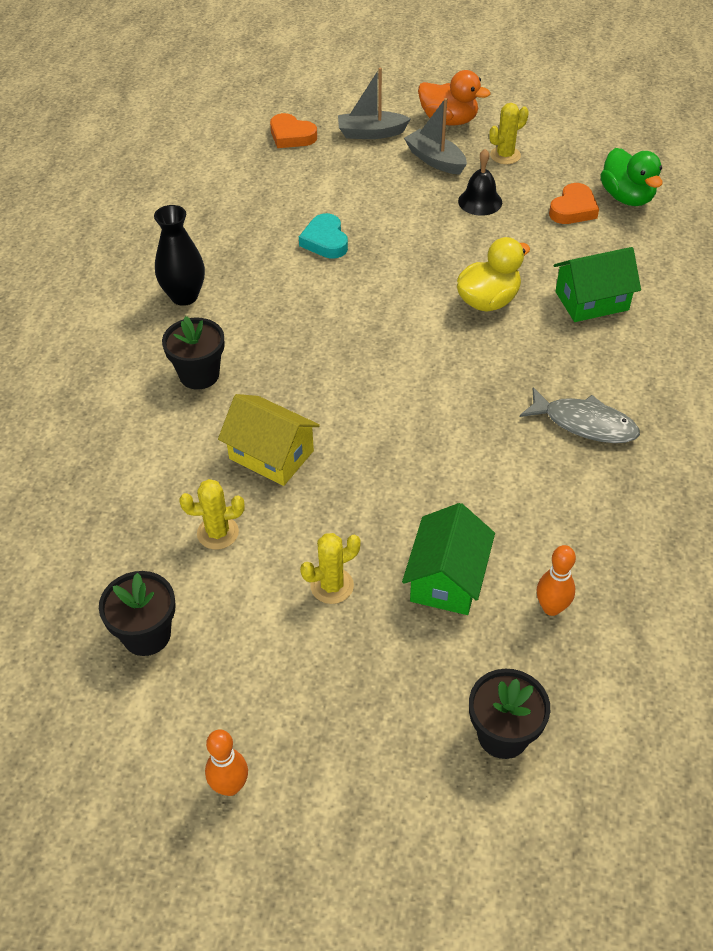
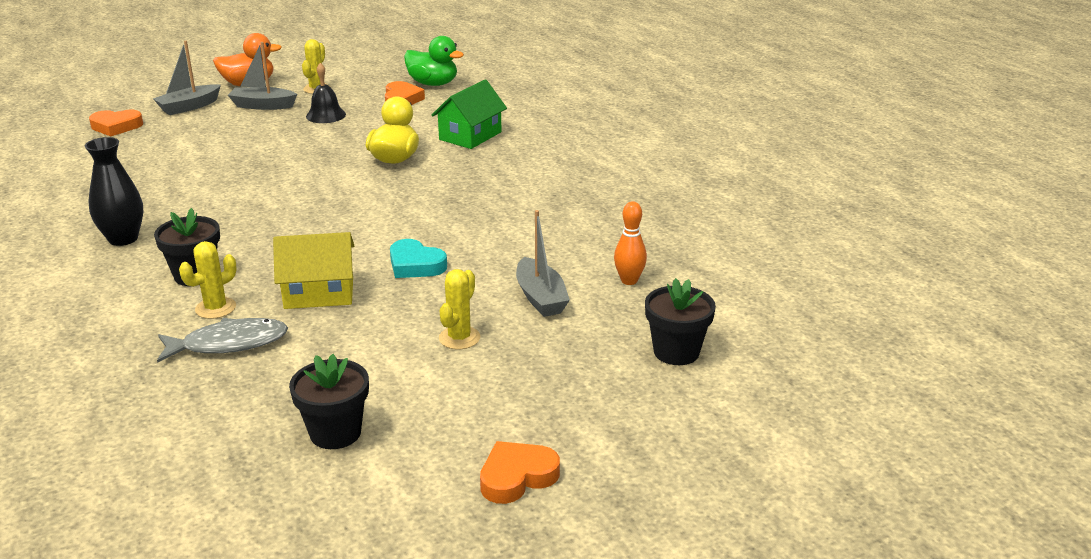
camera: 40 degrees left, 20 degrees down
(218, 533) = (326, 351): yellow cactus -> yellow cactus (215, 308)
(230, 786) = (517, 477): orange bowling pin -> orange heart
(325, 241) = (220, 170): turquoise heart -> turquoise heart (415, 265)
(447, 578) = (540, 298): green house -> grey boat
(584, 423) = (539, 191): grey fish -> grey fish (229, 344)

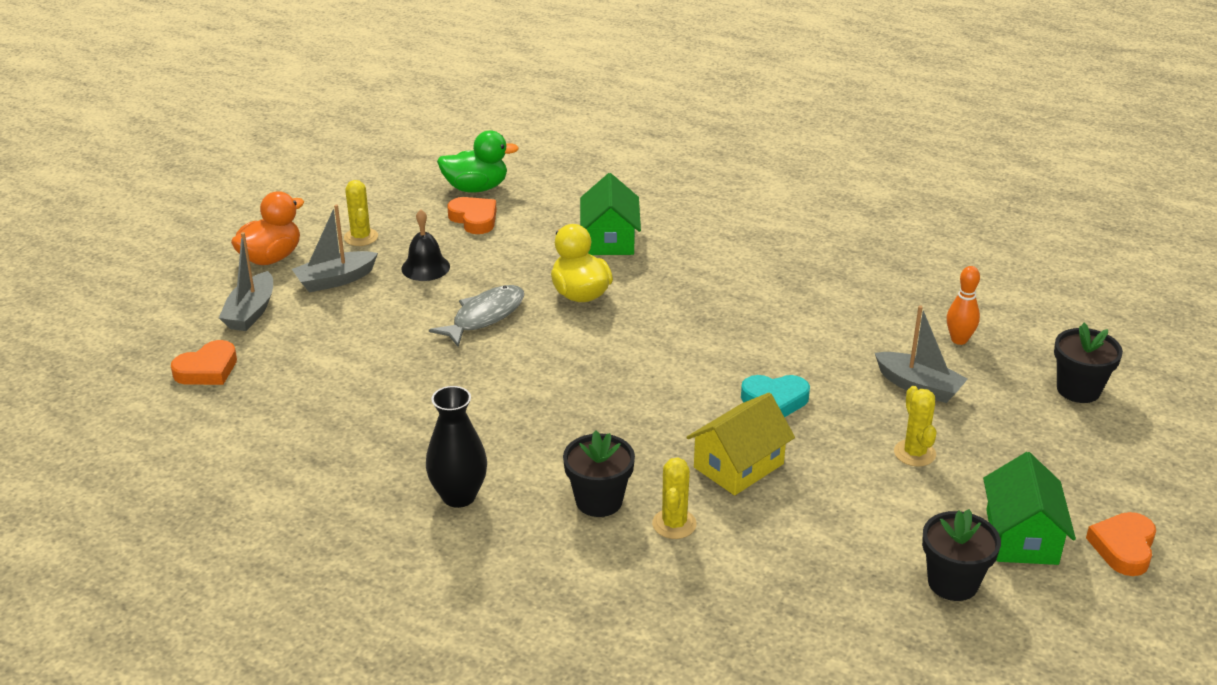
camera: 35 degrees left, 5 degrees up
(229, 344) = (743, 551): grey fish -> grey fish (484, 316)
(444, 429) = (1021, 537): none -> green house

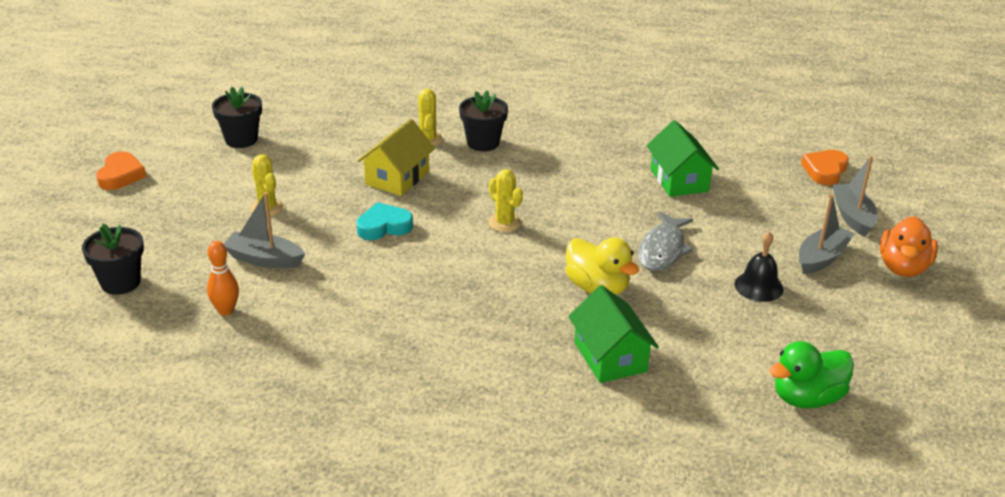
camera: 160 degrees right, 0 degrees up
(361, 237) = (852, 306): yellow cactus -> yellow cactus (504, 223)
(459, 496) = (574, 130): black vase -> none
(474, 219) = (768, 353): orange heart -> none
(1021, 537) = (192, 170): green house -> green house (679, 180)

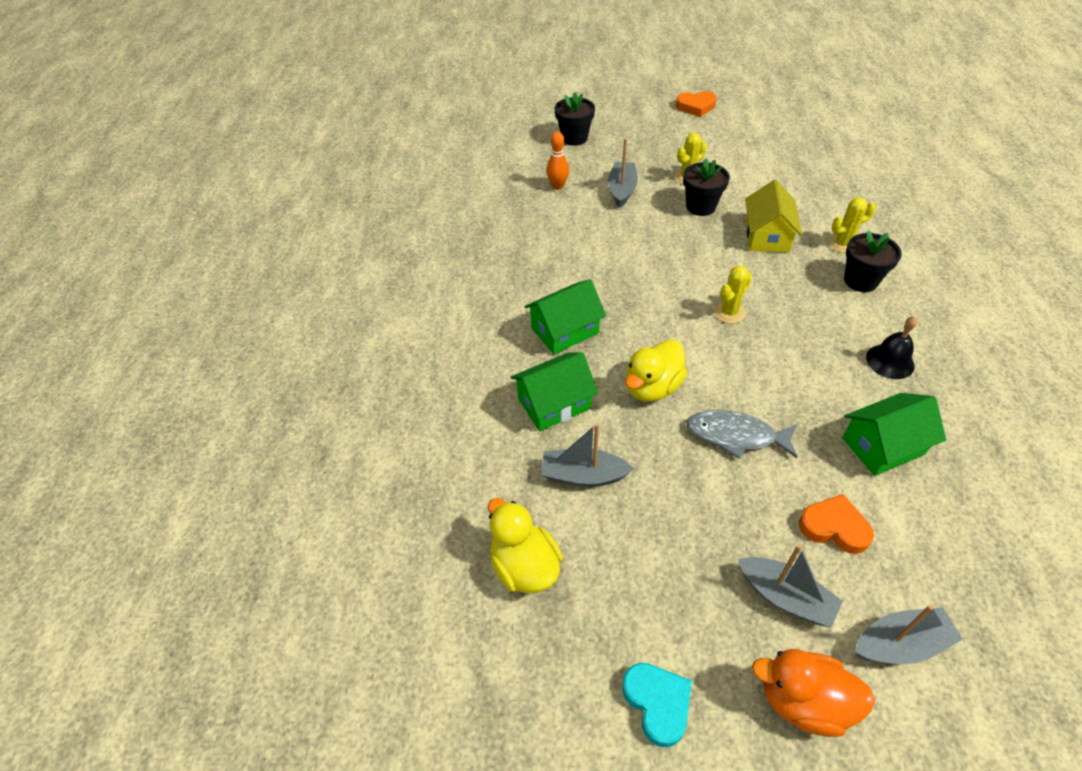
camera: 85 degrees right, 15 degrees up
(241, 139) = (775, 145): black flower pot -> black flower pot (700, 206)
(384, 226) = (690, 241): turquoise heart -> turquoise heart (657, 703)
(397, 178) = (767, 236): yellow house -> yellow house turned 75 degrees clockwise
(502, 336) = (565, 330): none -> green house
(704, 348) = (583, 475): none -> grey boat
(758, 286) = (701, 526): black bell -> black bell (890, 361)
(807, 398) = (524, 566): green duck -> yellow duck
(825, 171) = (1005, 615): orange heart -> orange heart (834, 527)

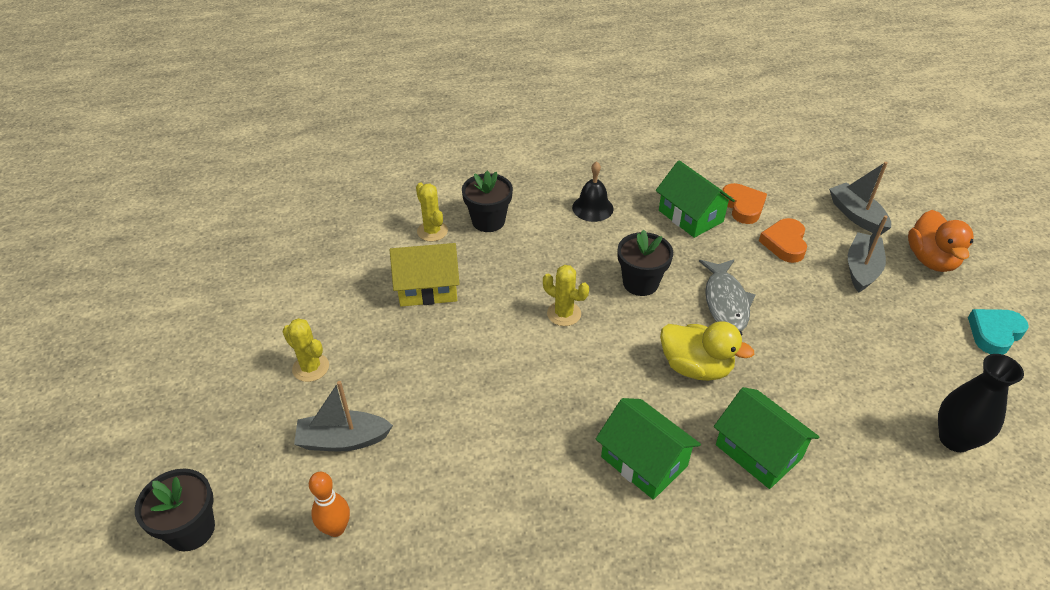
camera: 105 degrees left, 5 degrees down
(524, 566) = (954, 439): yellow duck -> black vase
(583, 475) = (833, 409): grey boat -> none
(696, 107) = (119, 372): orange heart -> orange heart (743, 206)
(700, 206) = (376, 349): black flower pot -> black flower pot (640, 283)

